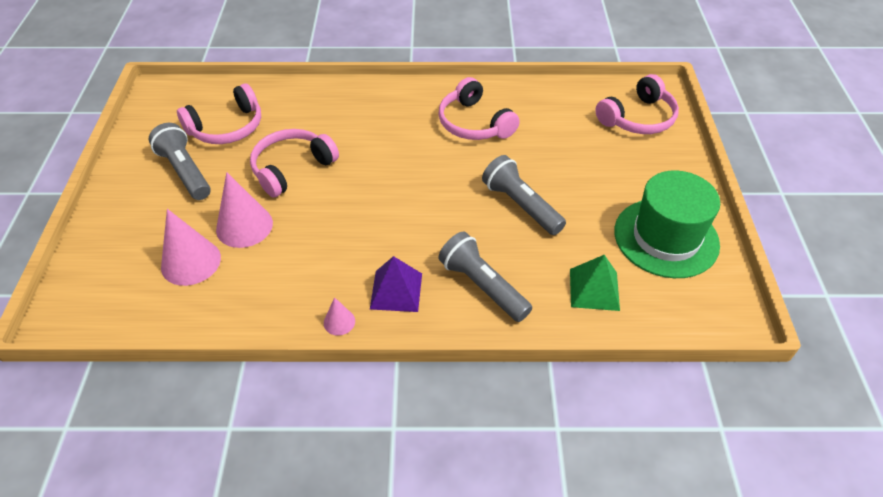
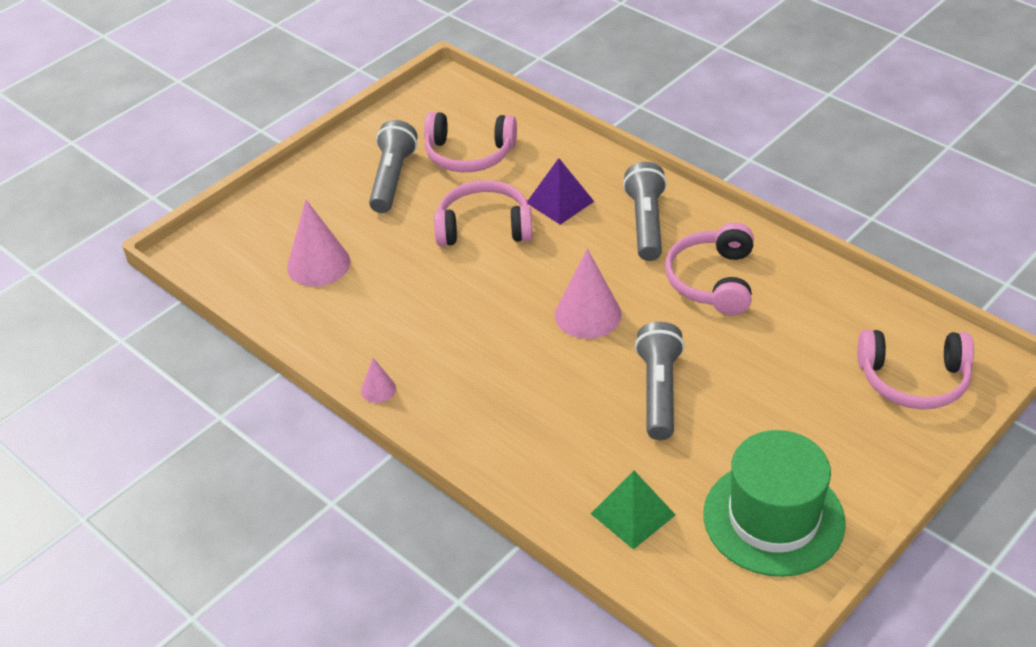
camera: 45 degrees right, 5 degrees down
(244, 226) = (390, 258): pink cone -> pink cone (588, 314)
(396, 291) = (452, 395): purple pyramid -> purple pyramid (560, 202)
(482, 286) = (531, 441): grey flashlight -> grey flashlight (646, 223)

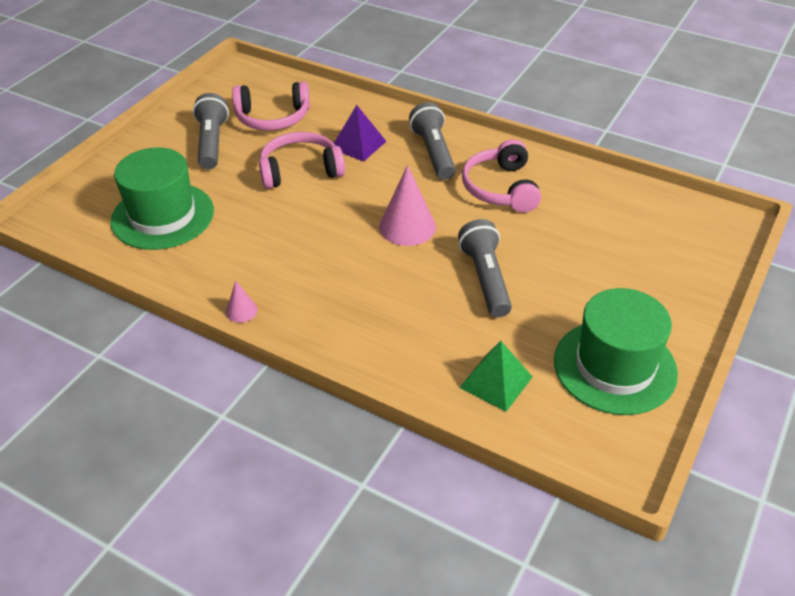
camera: 15 degrees left, 0 degrees up
(318, 264) = (162, 216): pink cone -> green hat
(914, 380) = (685, 242): pink headphones -> none

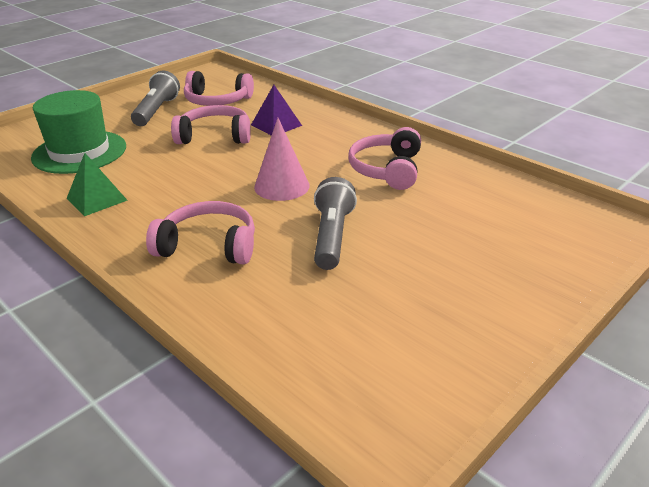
camera: 15 degrees right, 10 degrees down
(241, 311) = (89, 227): pink cone -> none
(375, 310) = (208, 245): none -> pink headphones
(433, 153) = (339, 137): grey flashlight -> none
(496, 382) = (290, 328): green pyramid -> green pyramid (97, 199)
(614, 366) = (430, 337): green hat -> none

